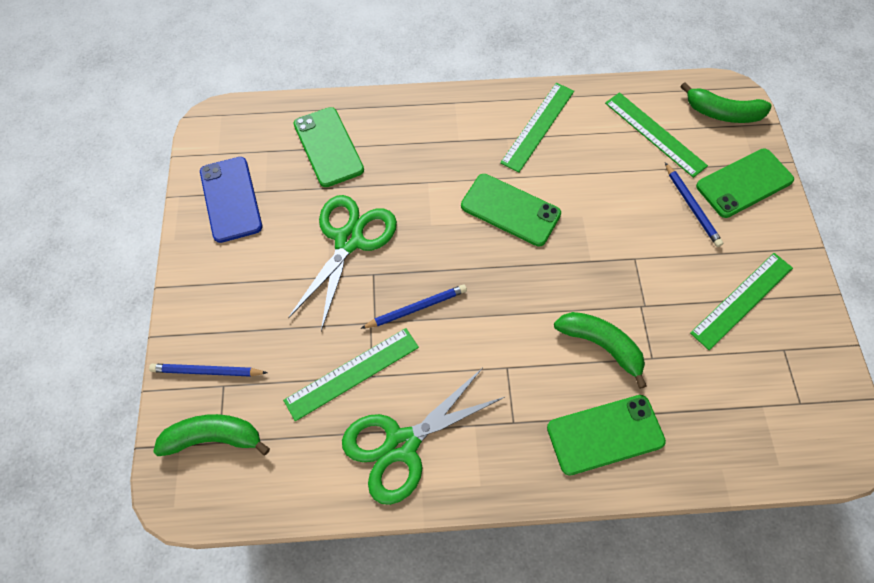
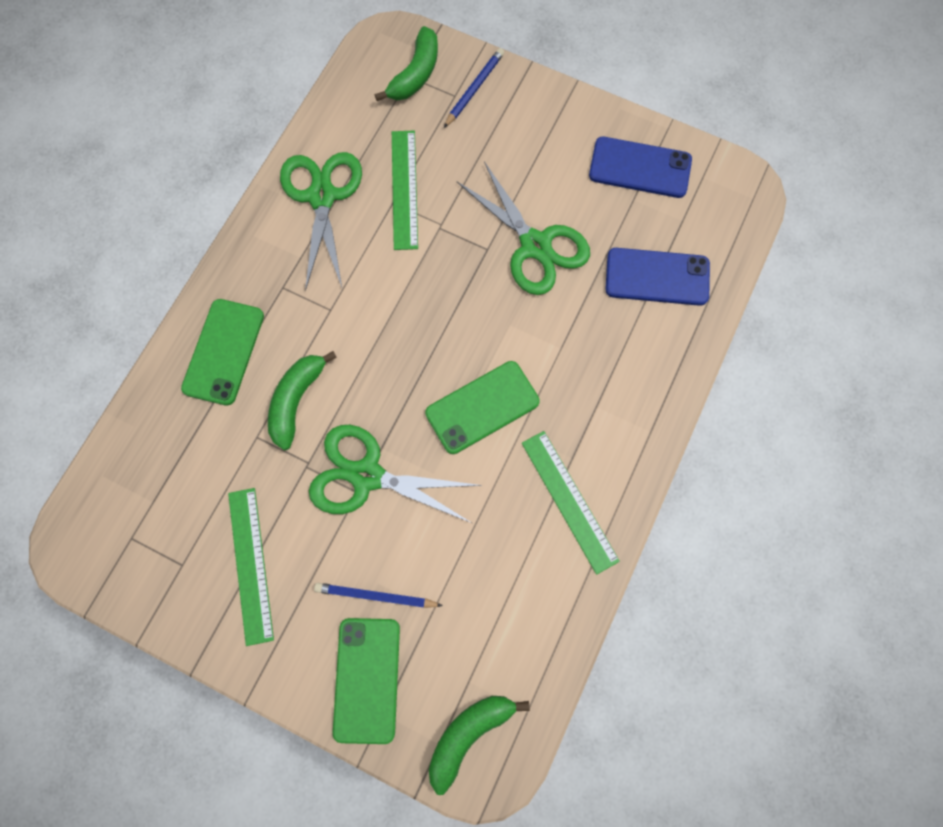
camera: 120 degrees right, 10 degrees up
(328, 147) = (657, 277): green phone -> blue phone
(416, 308) = (431, 267): blue pencil -> none
(601, 345) = (296, 400): green banana -> green banana turned 135 degrees clockwise
(618, 258) = (367, 476): none -> green scissors
(654, 134) = (486, 626): green ruler -> none

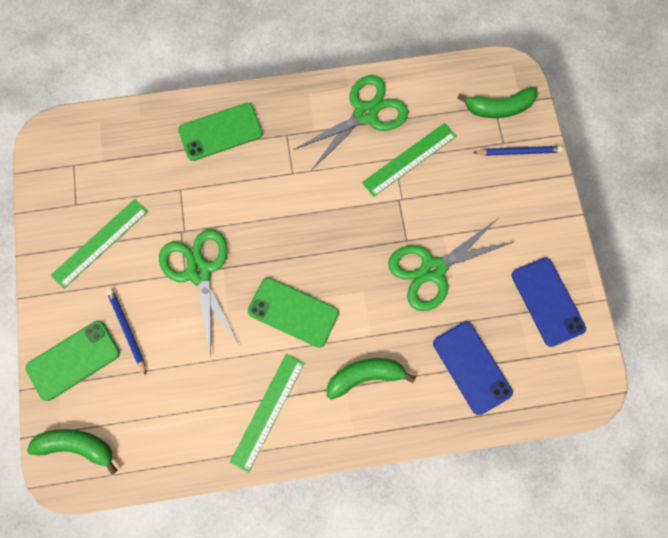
camera: 55 degrees right, 0 degrees up
(296, 400) = (219, 196): green banana -> green banana (365, 376)
(535, 245) = (433, 269): green scissors -> green scissors turned 45 degrees clockwise

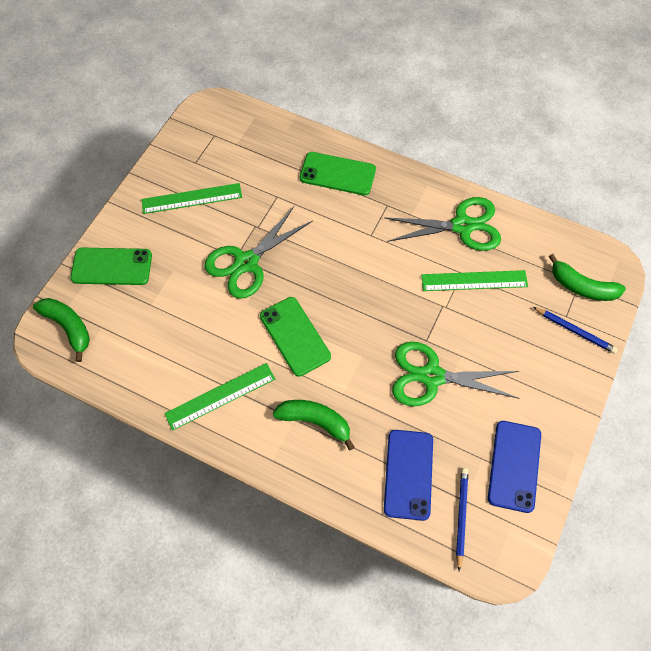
camera: 35 degrees right, 10 degrees down
(127, 330) = (164, 270): blue pencil -> blue pencil (461, 516)
(199, 272) = (246, 262): green scissors -> green scissors turned 150 degrees counterclockwise

